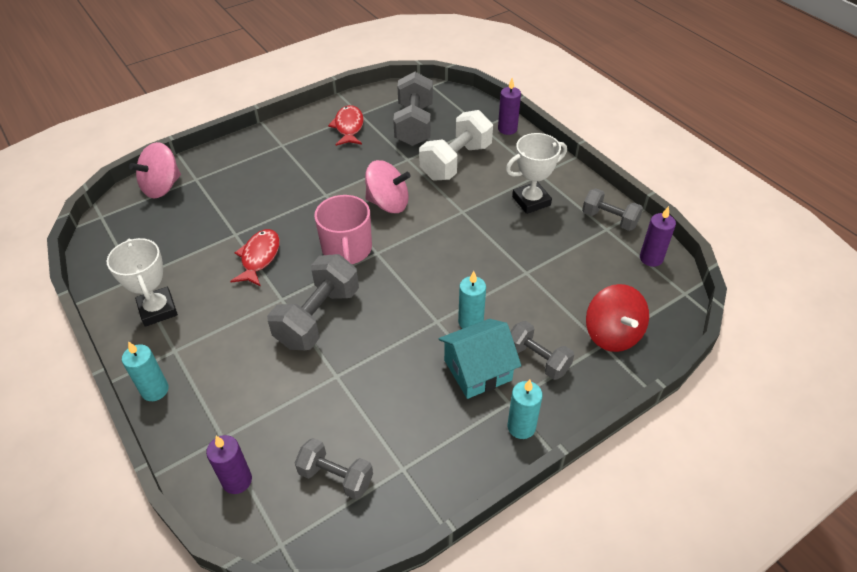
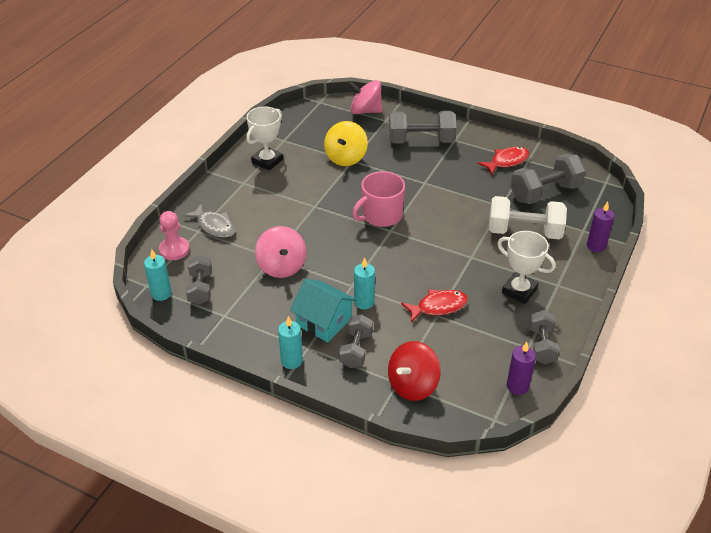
camera: 60 degrees right, 5 degrees down
(155, 390) = (211, 189): turquoise candle -> turquoise candle (161, 294)
(225, 237) = (346, 157): none -> yellow spinning top
(229, 415) = (214, 226): none -> grey fish
(237, 480) = (174, 250): purple candle -> pink pawn
(259, 257) = (341, 180): red fish -> red fish (438, 307)
(318, 317) = (312, 228): grey dumbbell -> grey dumbbell (421, 141)
(388, 203) = (444, 215): pink spinning top -> pink spinning top (282, 266)

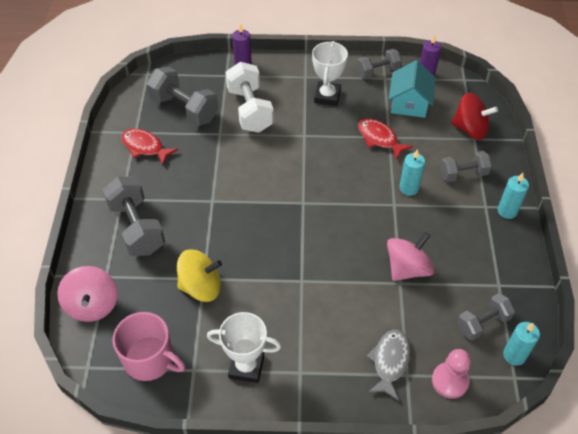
camera: 115 degrees left, 10 degrees up
(324, 321) = (450, 207): turquoise house -> turquoise house (409, 103)
(381, 215) = (285, 218): pink mug -> pink mug (150, 359)

